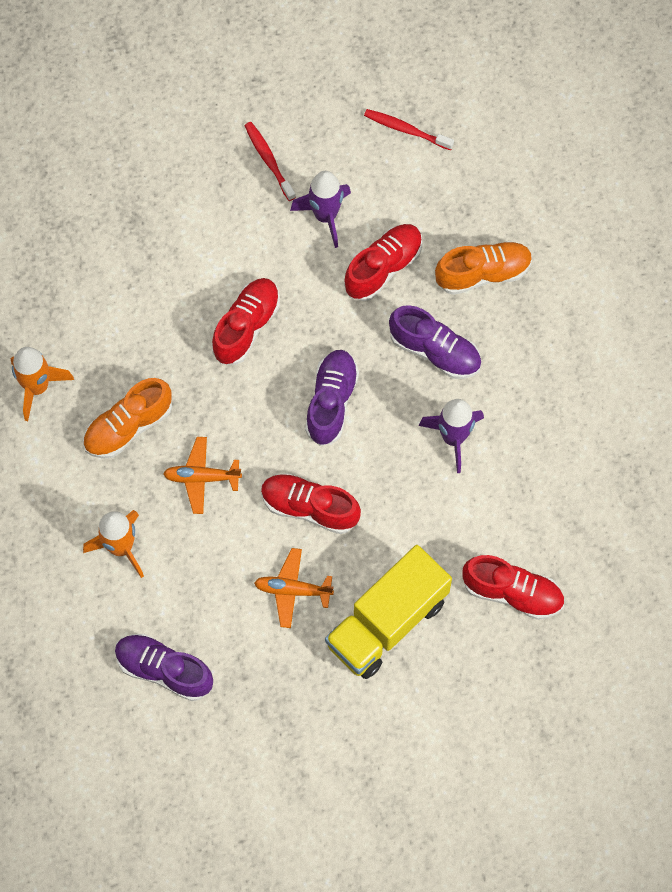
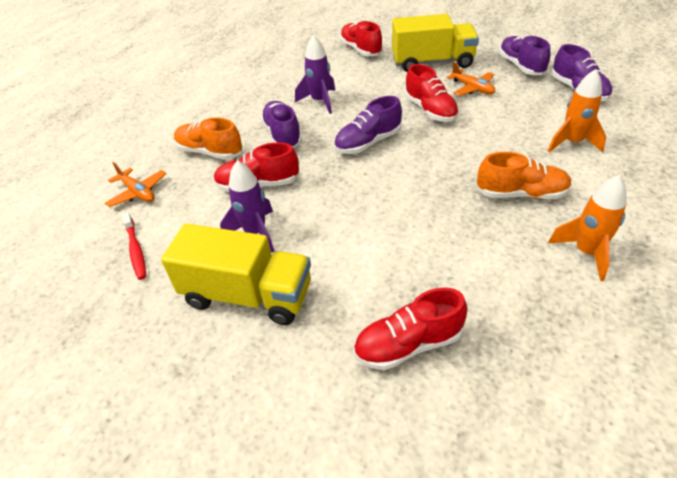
camera: 135 degrees left, 25 degrees down
(202, 477) = (487, 148): orange plane -> orange plane (138, 192)
(246, 327) = (382, 202): red shoe -> red shoe (408, 344)
(266, 689) = (520, 66): none -> purple shoe
(269, 160) = (247, 295): red toothbrush -> yellow truck

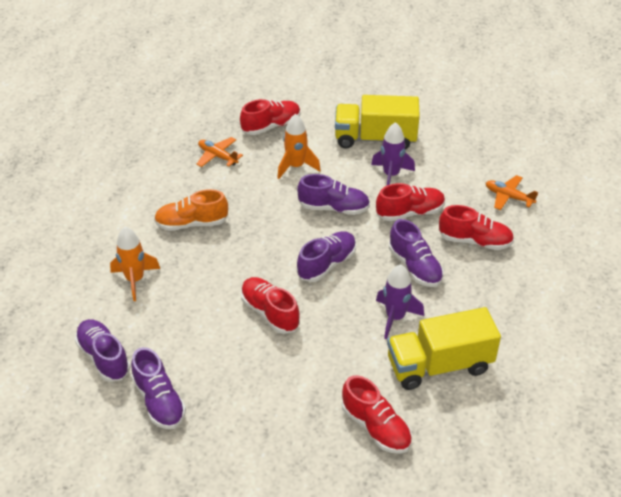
camera: 165 degrees right, 0 degrees up
(136, 250) = (471, 156): red toothbrush -> none
(210, 152) = (475, 241): orange shoe -> red shoe
(344, 197) = (333, 208): none -> purple shoe
(432, 63) = (272, 402): yellow truck -> yellow truck (439, 365)
(472, 88) = (223, 353): orange plane -> orange plane (218, 156)
(586, 252) = (156, 184): orange rocket -> orange rocket (296, 166)

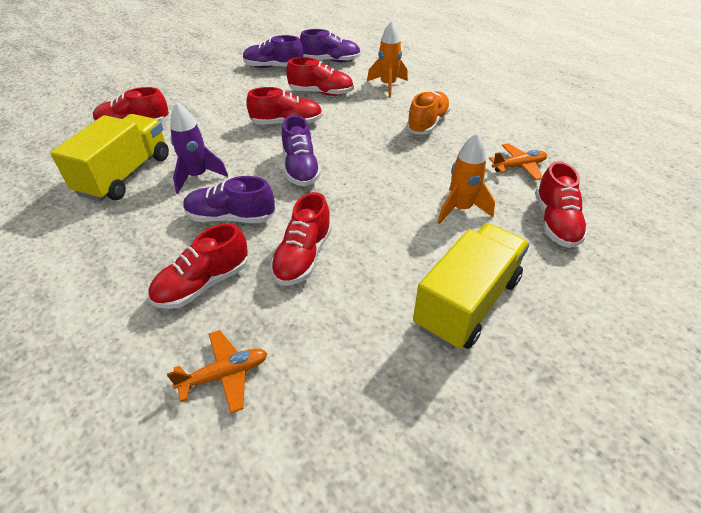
camera: 125 degrees right, 0 degrees up
(190, 322) = (321, 93): none -> red shoe
(333, 208) = (369, 205): purple shoe -> none
(391, 175) = (380, 276): purple rocket -> none

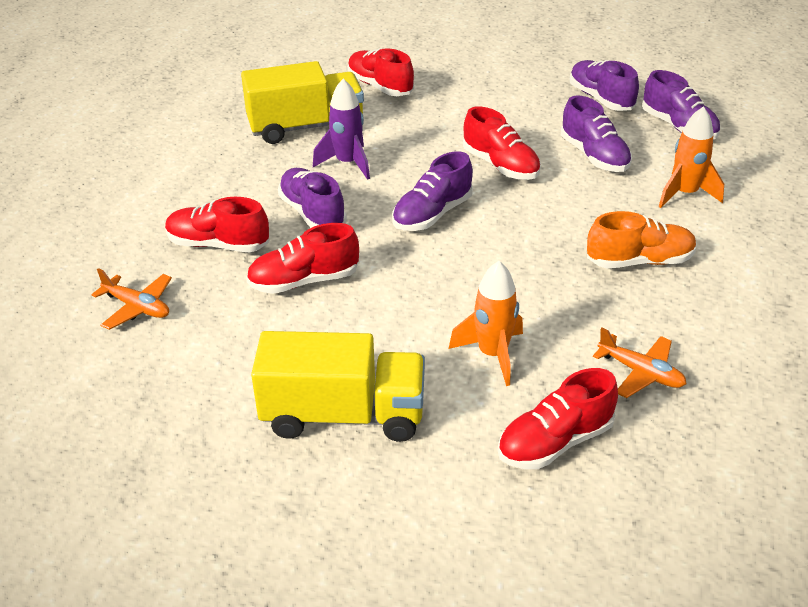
camera: 55 degrees right, 5 degrees down
(321, 93) = (594, 156): red shoe -> purple shoe

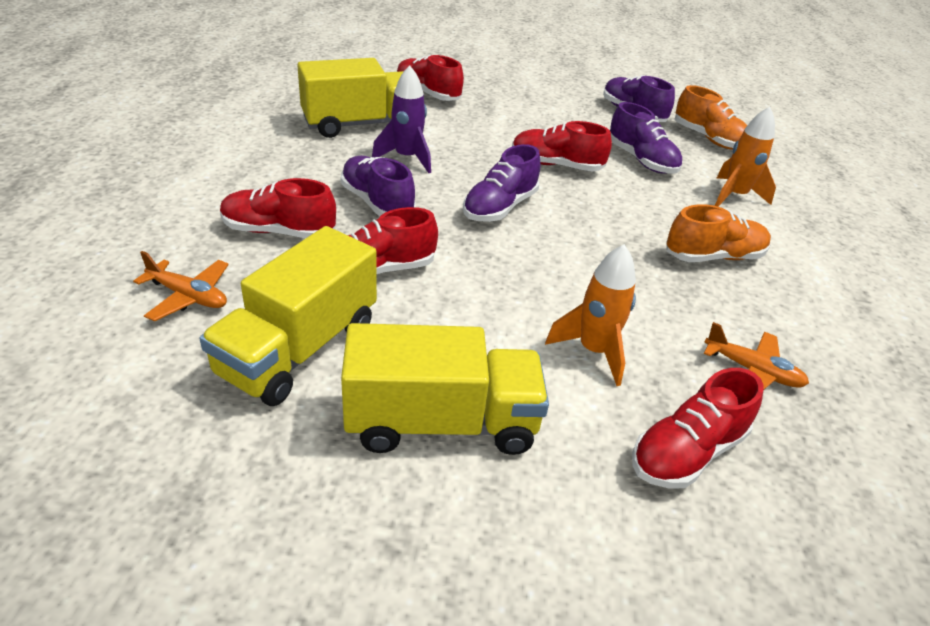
camera: 10 degrees left, 0 degrees up
(229, 353) = (299, 349): none -> yellow truck
(500, 165) = (556, 165): red shoe -> red shoe turned 150 degrees clockwise
(678, 127) = (708, 139): purple shoe -> orange shoe

